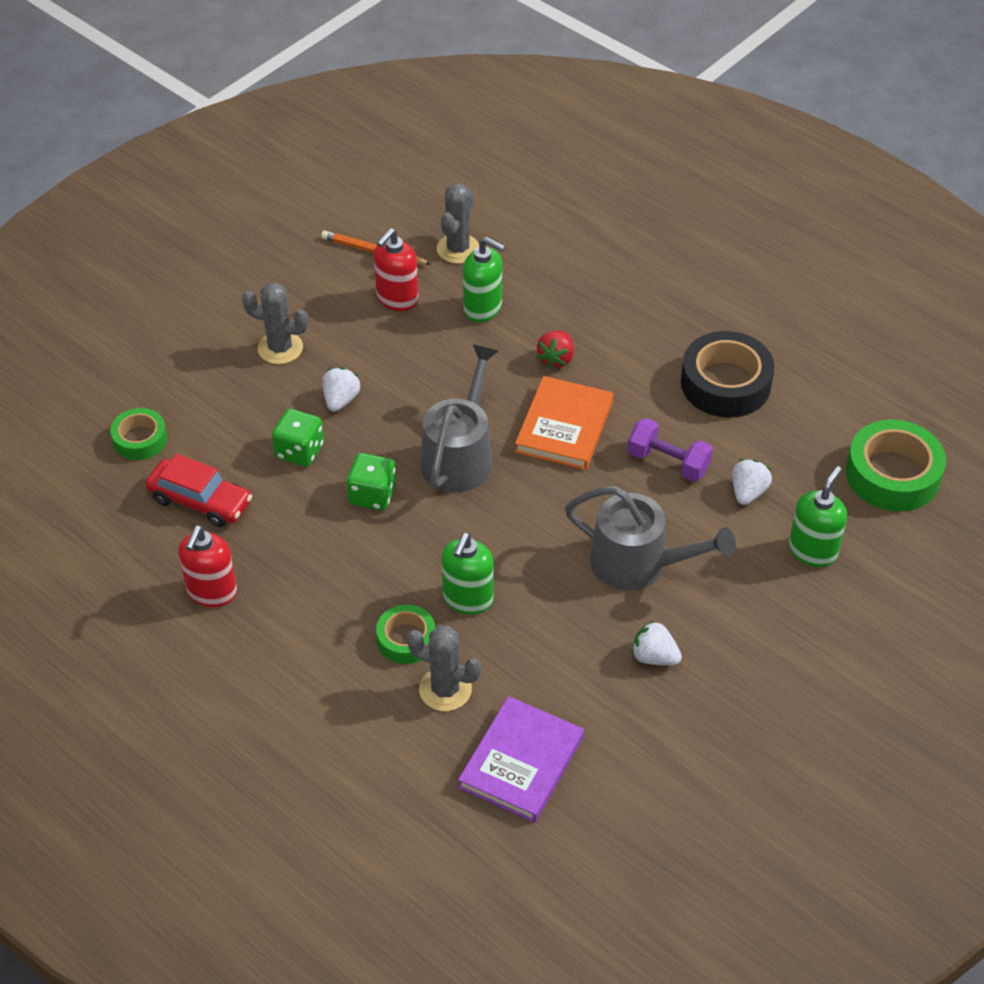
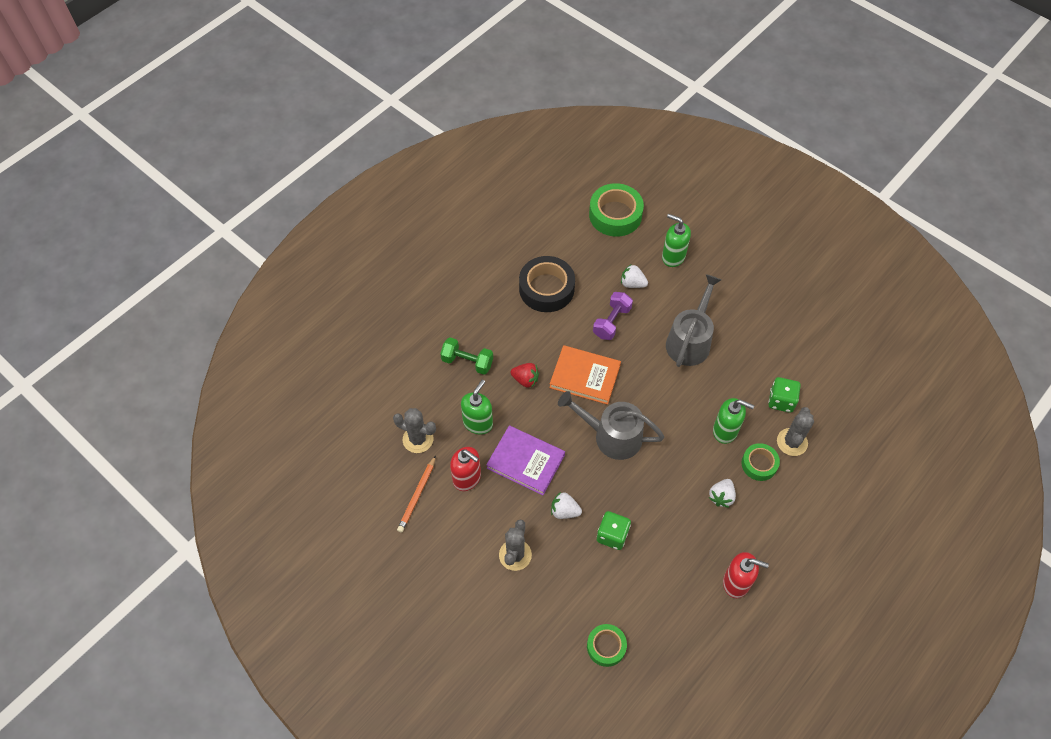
camera: 90 degrees left, 10 degrees up
(200, 501) = (660, 598): red car -> none
(372, 495) = (648, 487): green dice -> green dice (781, 401)
(521, 762) = (834, 403): purple book -> purple book (525, 461)
(584, 295) = (467, 362): none -> green dumbbell
(654, 657) = (755, 336): white strawberry -> white strawberry (721, 497)

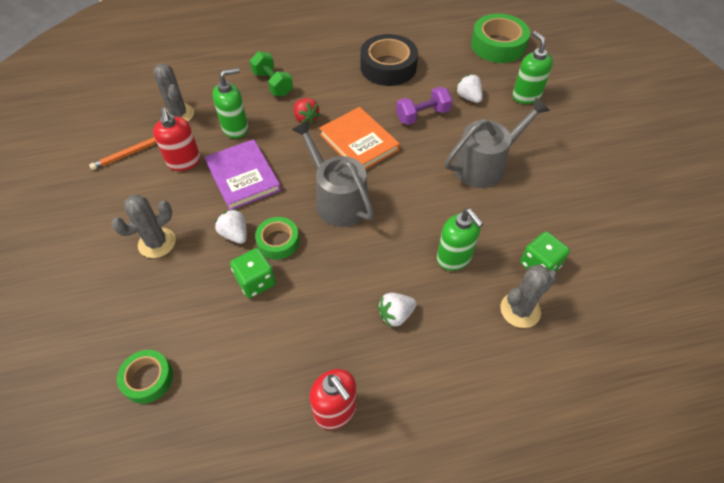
camera: 35 degrees right, 5 degrees down
(759, 464) = (464, 309): green tape -> green tape (278, 241)

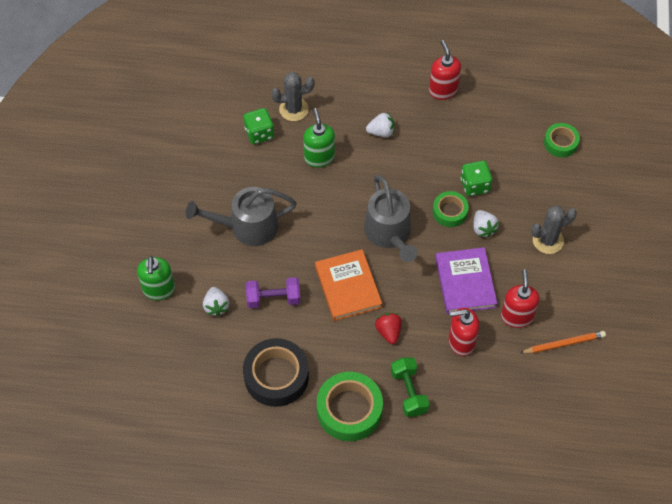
camera: 160 degrees left, 5 degrees up
(178, 114) = (516, 379): grey cactus -> none
(235, 128) = (461, 342): green soap dispenser -> red soap dispenser
(498, 45) = (139, 369): green tape -> green tape (349, 410)

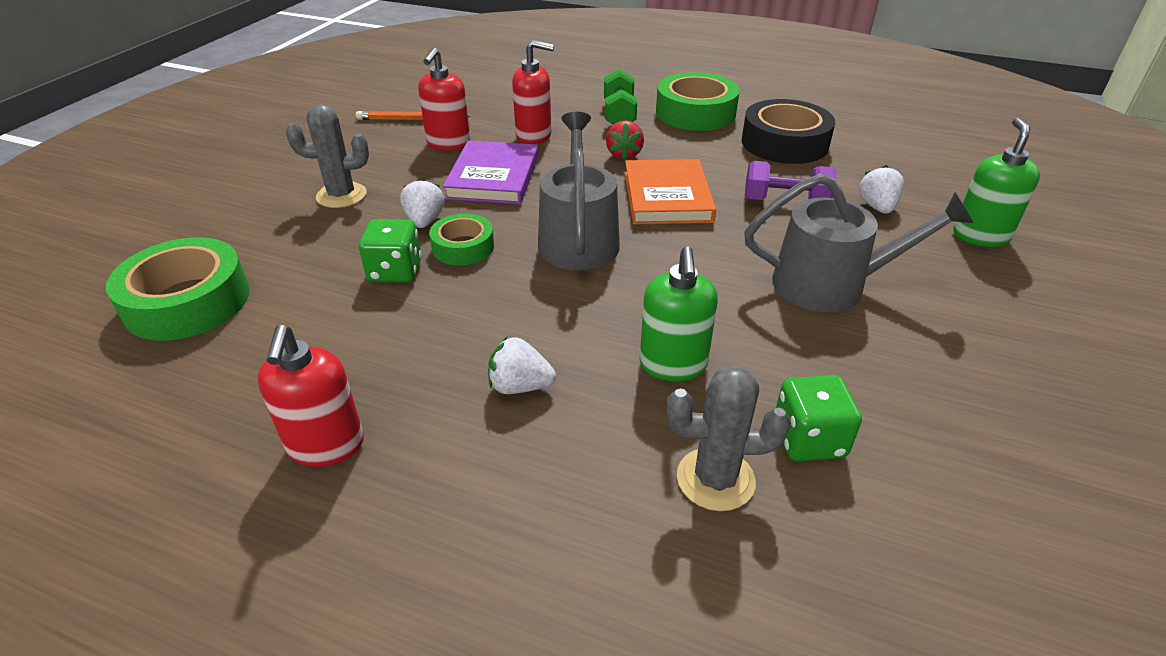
camera: 165 degrees left, 20 degrees down
(560, 143) = (187, 301): green tape -> green tape, size x1.71

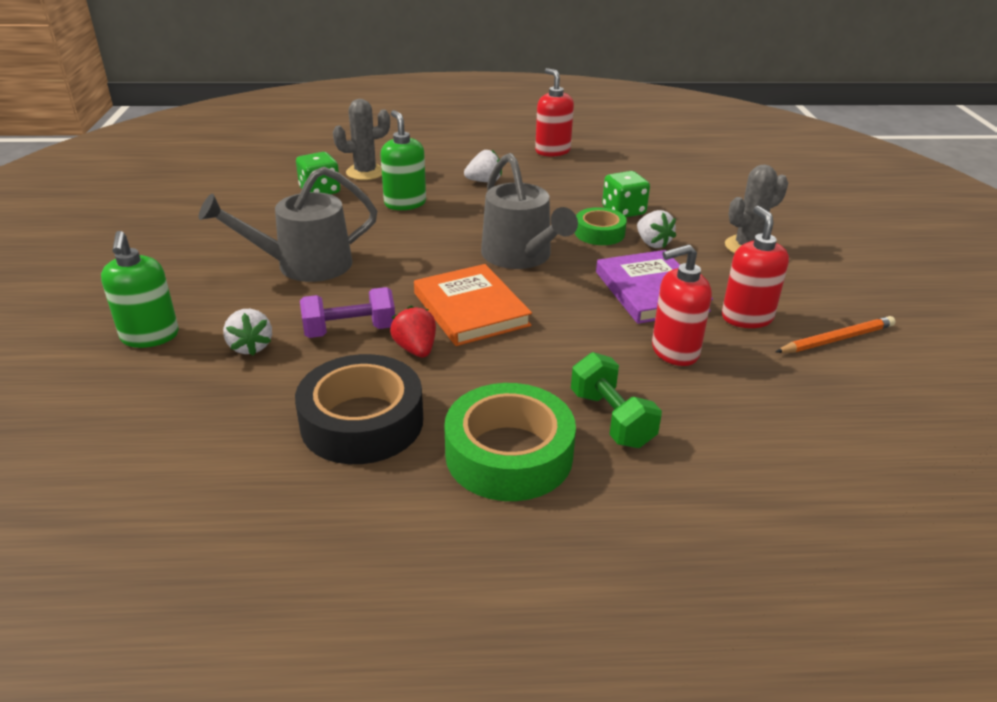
camera: 155 degrees right, 5 degrees down
(187, 301) = (715, 176): green tape -> none
(624, 154) = (551, 350): red strawberry -> red strawberry (416, 349)

